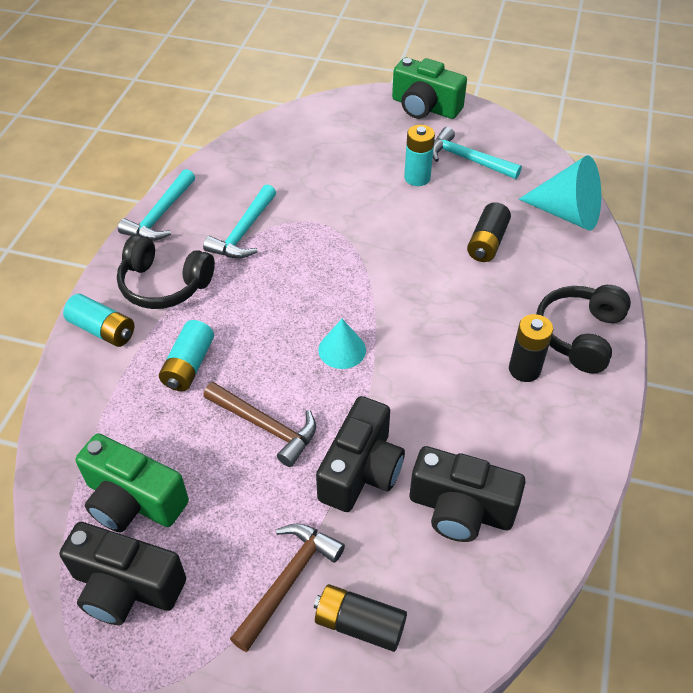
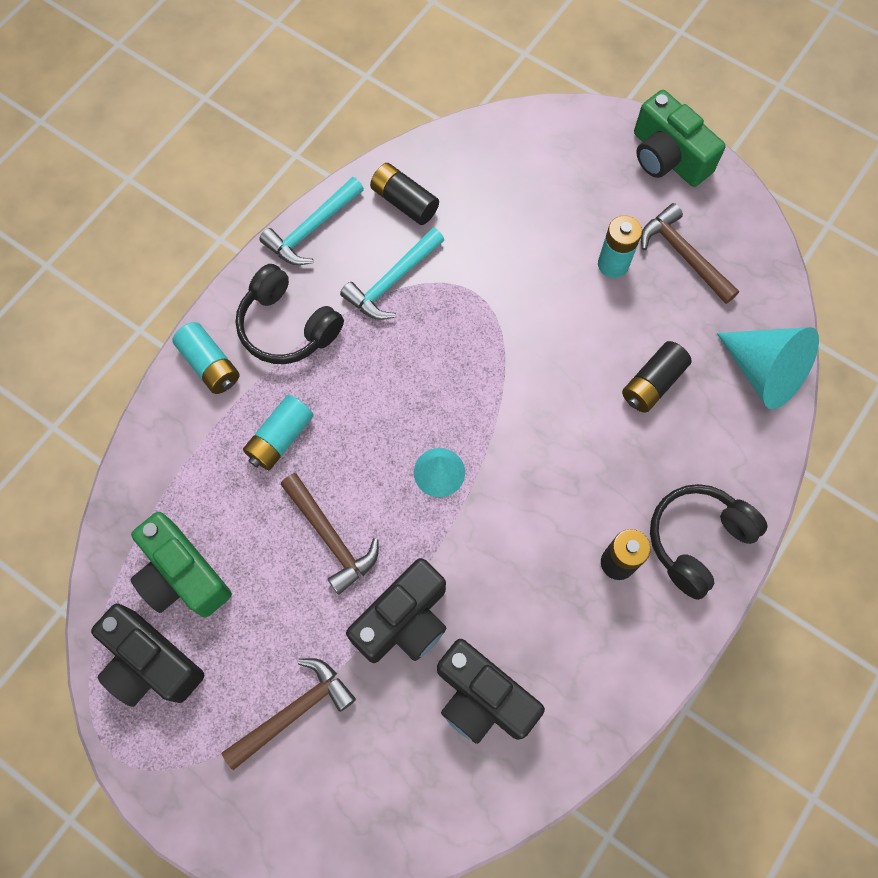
camera: 20 degrees right, 20 degrees up
(359, 624) = (342, 778): black battery -> black battery (404, 202)
(467, 159) = (683, 255): turquoise hammer -> brown hammer

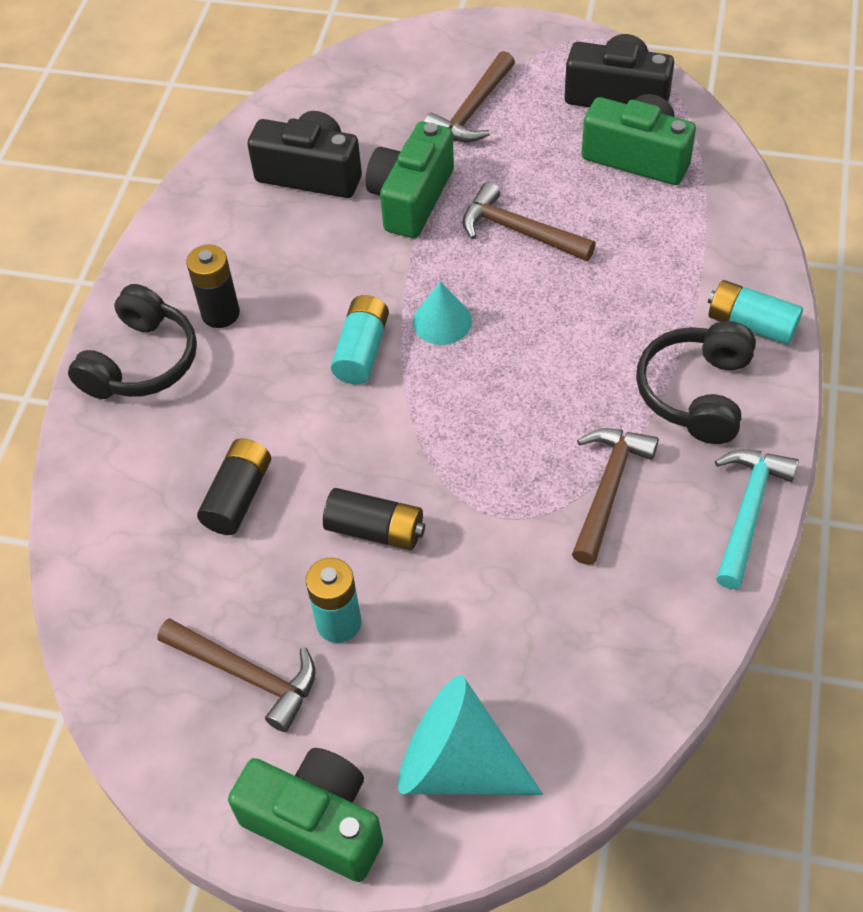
camera: 160 degrees right, 15 degrees down
(280, 438) = (626, 289): turquoise battery -> turquoise battery (362, 351)
(287, 326) = (696, 393): black headphones -> black headphones turned 90 degrees counterclockwise
(392, 282) = (608, 488): turquoise hammer -> brown hammer
(404, 202) = (655, 595): black battery -> black battery (375, 530)
(404, 621) = (411, 198): black camera -> green camera
(764, 372) = (102, 562): turquoise cone -> turquoise cone (457, 764)

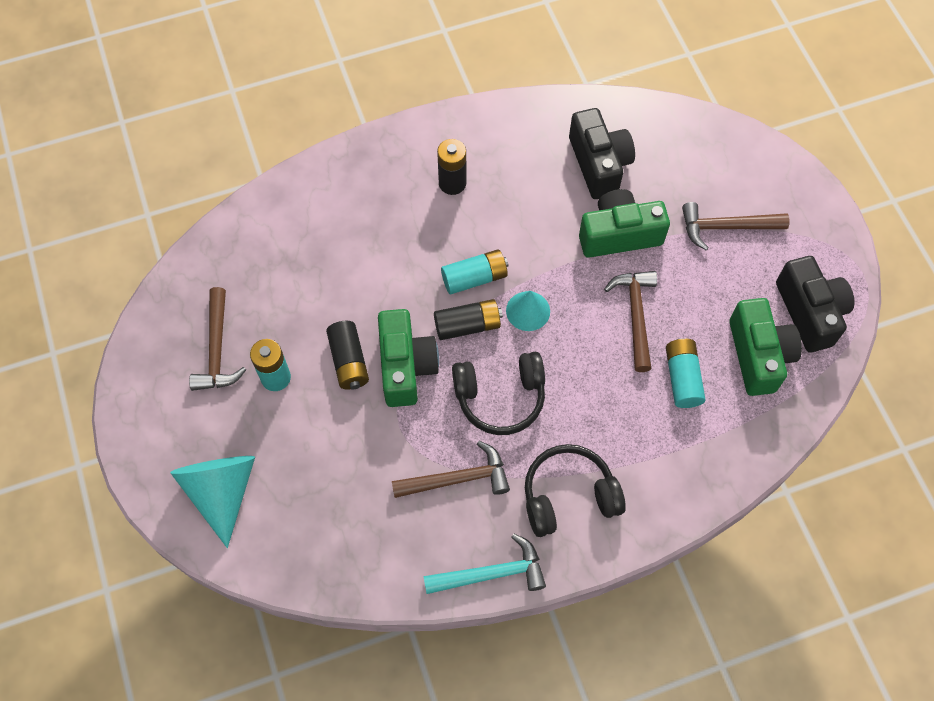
camera: 55 degrees right, 10 degrees up
(141, 362) = (390, 164): black headphones -> black headphones (500, 397)
(238, 496) = (328, 274): black battery -> black battery (467, 325)
(316, 822) = (149, 437): green camera -> green camera (405, 366)
(751, 324) = (651, 504): turquoise battery -> turquoise battery (682, 378)

